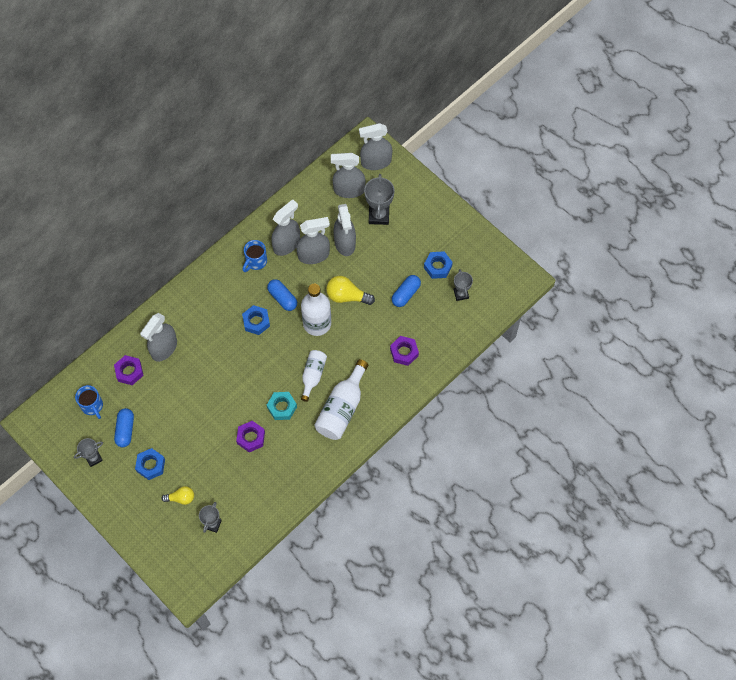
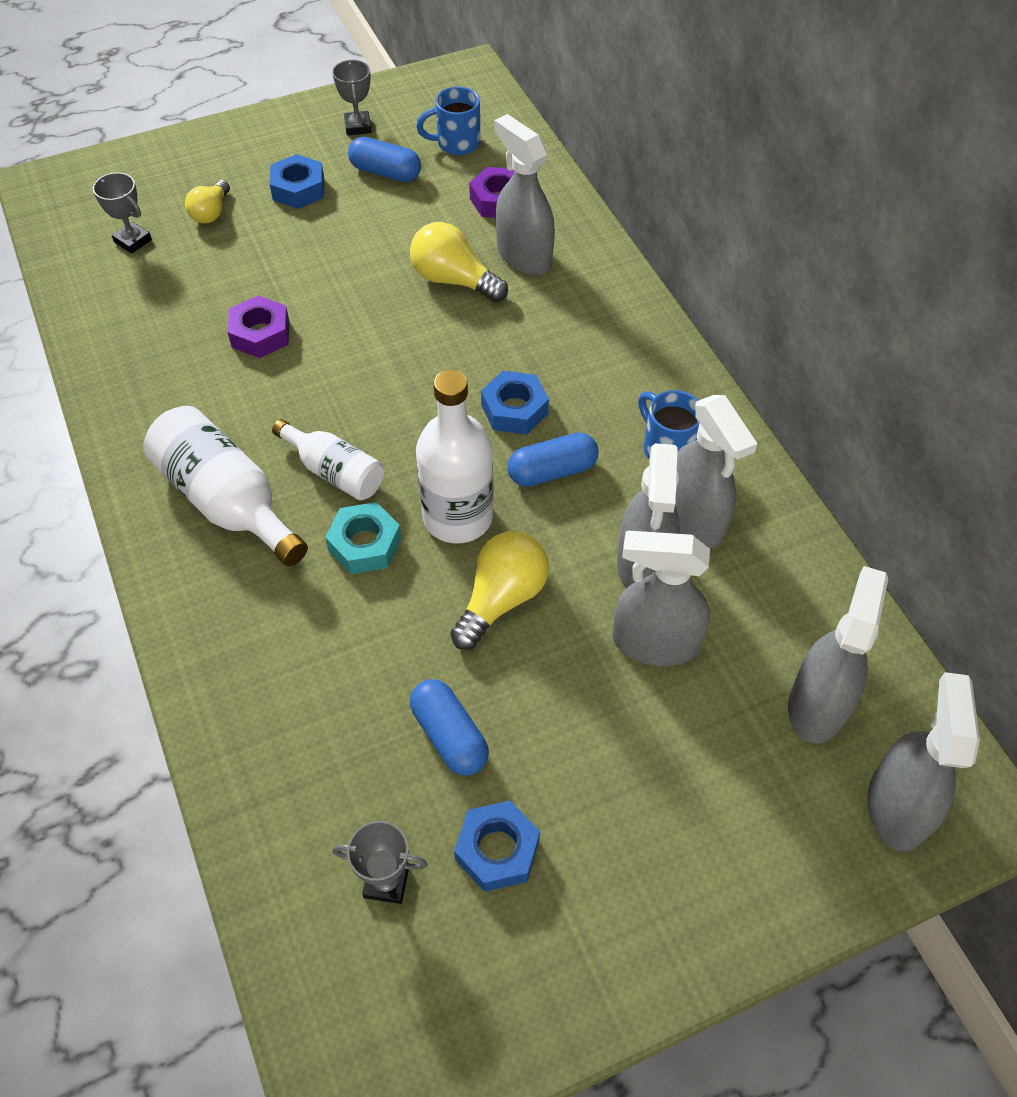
camera: 110 degrees right, 10 degrees down
(190, 371) = (454, 280): none -> yellow light bulb
(282, 407) = (294, 399): turquoise nut -> turquoise nut (365, 544)
(379, 215) = (714, 752): grey trophy -> none
(404, 352) = (291, 673): purple nut -> none

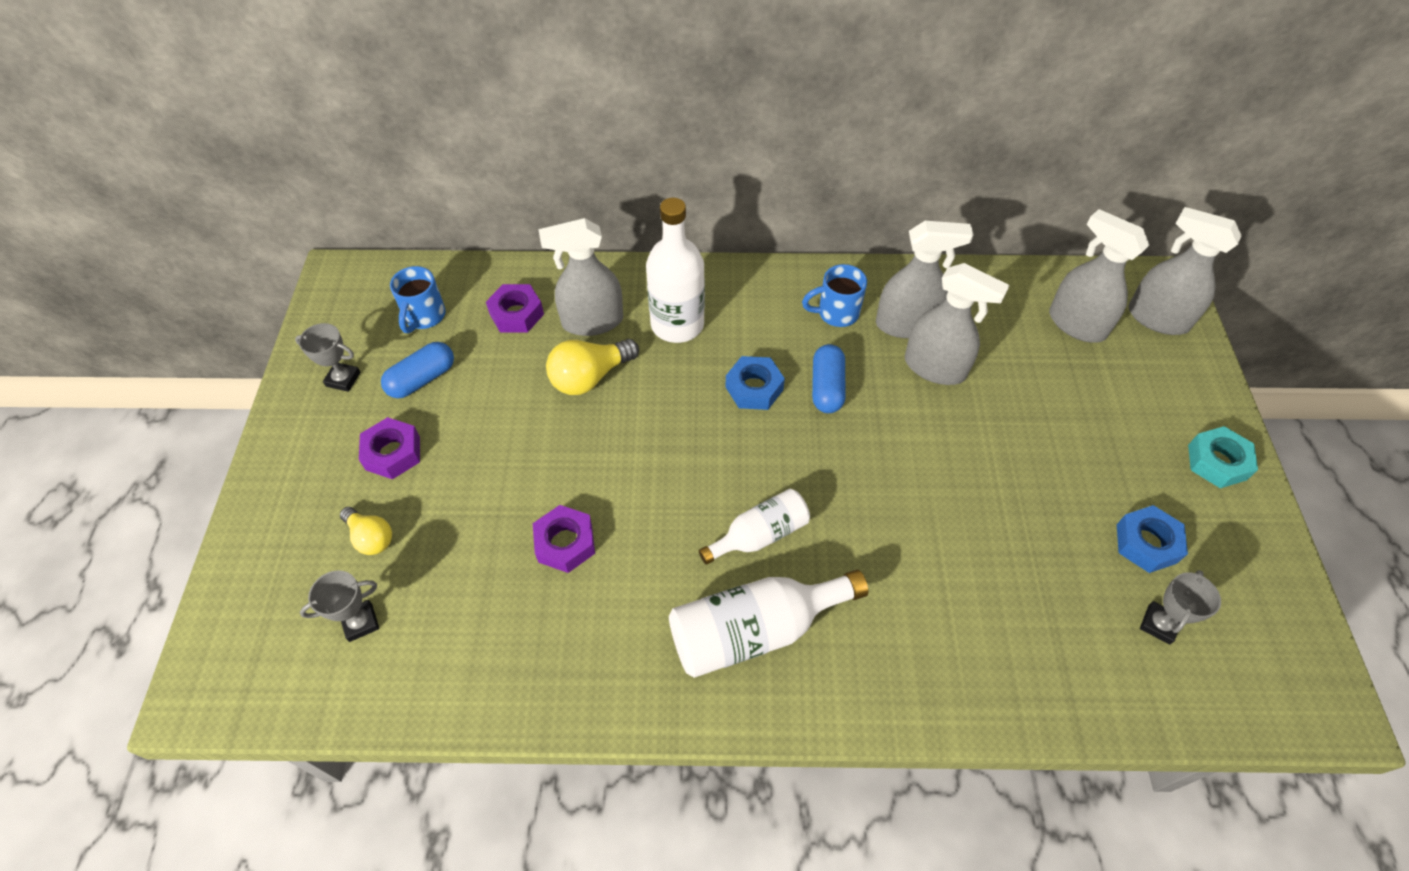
camera: 65 degrees left, 0 degrees up
(298, 189) = (393, 453): blue nut -> purple nut
(365, 544) = (846, 537): turquoise nut -> turquoise nut (1217, 462)
(449, 735) = (1045, 540): blue capsule -> none
(458, 517) = (845, 464): white bottle -> white bottle (677, 324)
(501, 599) = (934, 463): yellow light bulb -> none
(654, 642) = (1002, 387): grey spray bottle -> none

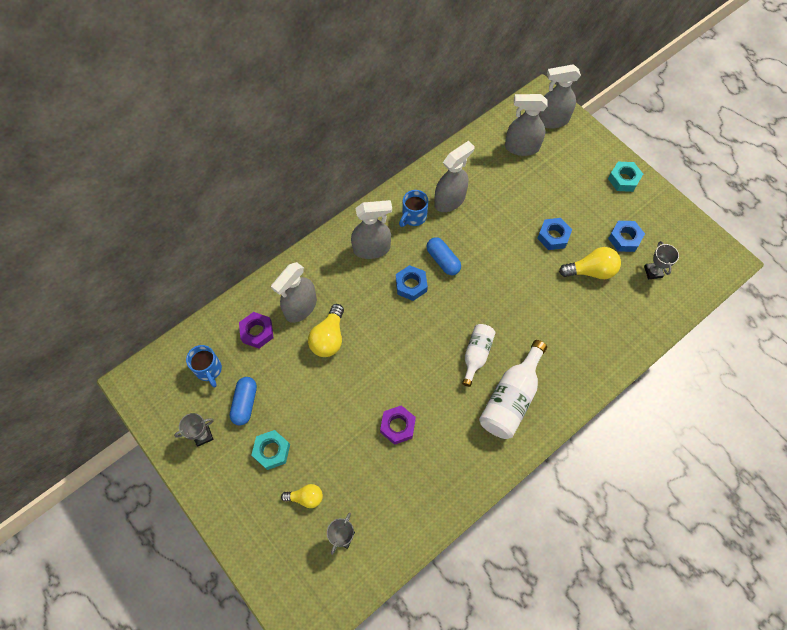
camera: 40 degrees left, 10 degrees up
(393, 453) = (272, 451): purple nut -> turquoise nut
(677, 324) = (344, 278): white bottle -> none
(935, 368) = (480, 215): grey spray bottle -> grey spray bottle (372, 249)
(1024, 463) = (553, 236): none -> blue nut
(1045, 549) = (591, 271): none -> yellow light bulb

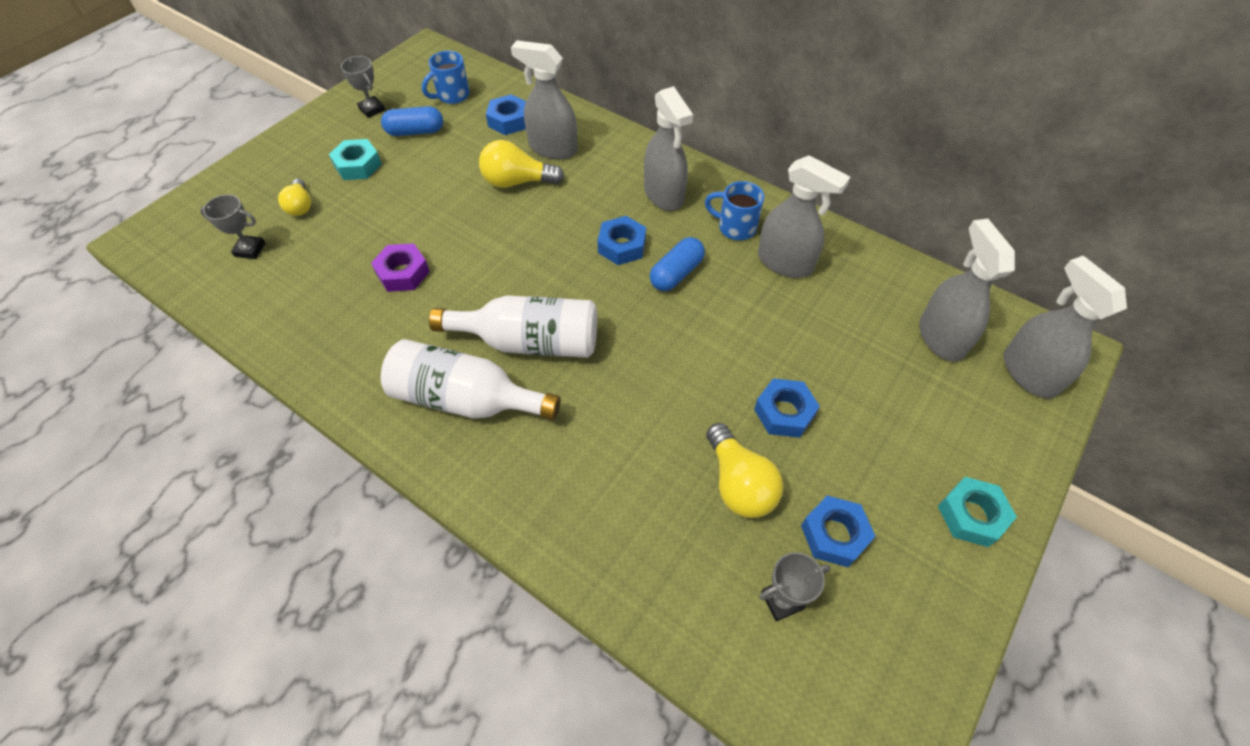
camera: 75 degrees right, 10 degrees down
(257, 332) = (509, 120): purple nut -> blue nut
(476, 354) = (530, 341): white bottle -> white bottle, size x1.61

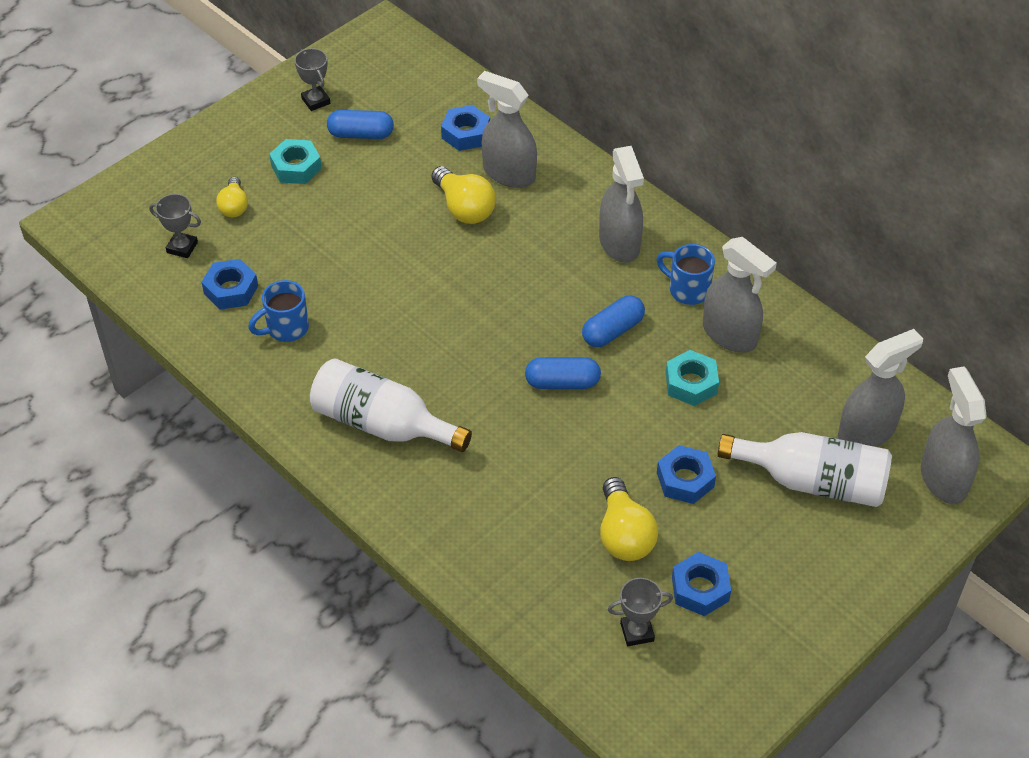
camera: 10 degrees right, 5 degrees down
(403, 273) = (334, 292): purple nut -> none
(452, 96) = (406, 94): blue mug -> blue mug (286, 328)
(517, 182) = (464, 208): yellow light bulb -> yellow light bulb turned 135 degrees counterclockwise
(530, 341) = (452, 379): white bottle -> white bottle (813, 481)
(622, 246) = (562, 294): blue nut -> blue nut (231, 290)
(640, 330) = (562, 382): none -> blue capsule
(940, 337) = (866, 432): grey spray bottle -> grey spray bottle turned 60 degrees clockwise
(971, 515) = (833, 593): turquoise nut -> turquoise nut (691, 383)

